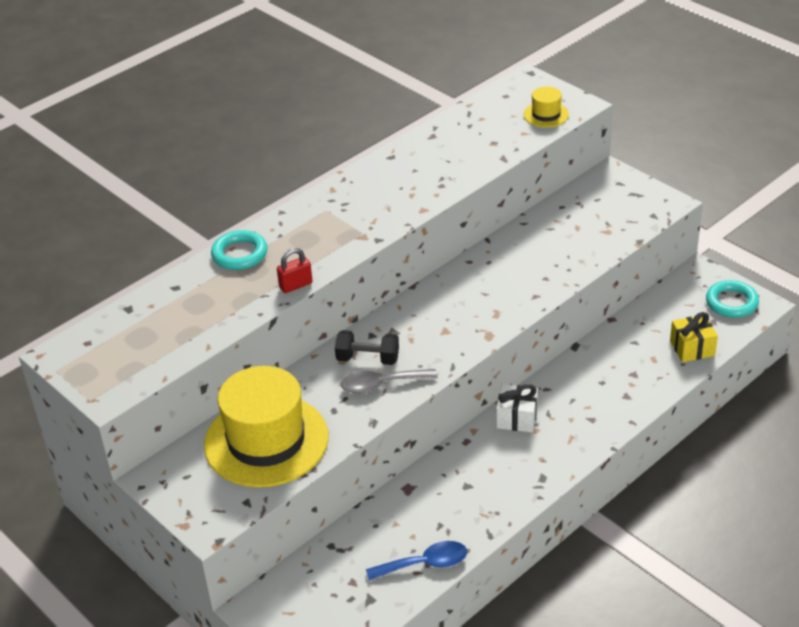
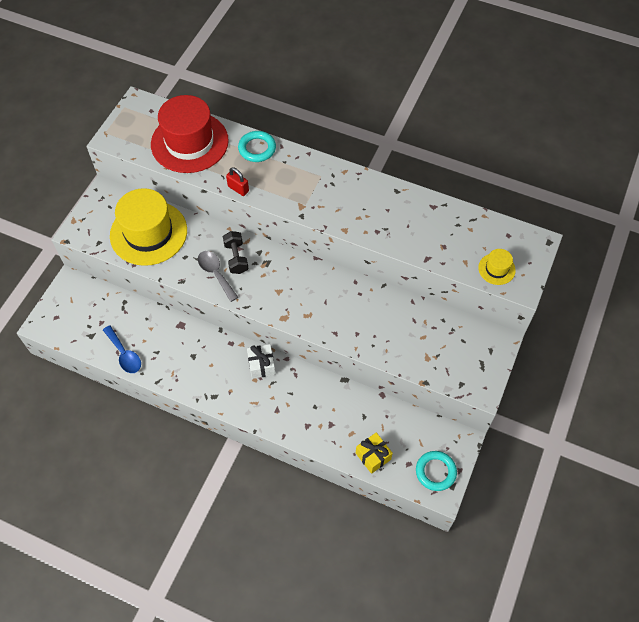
camera: 65 degrees right, 20 degrees up
(179, 315) = (189, 142): none -> red hat

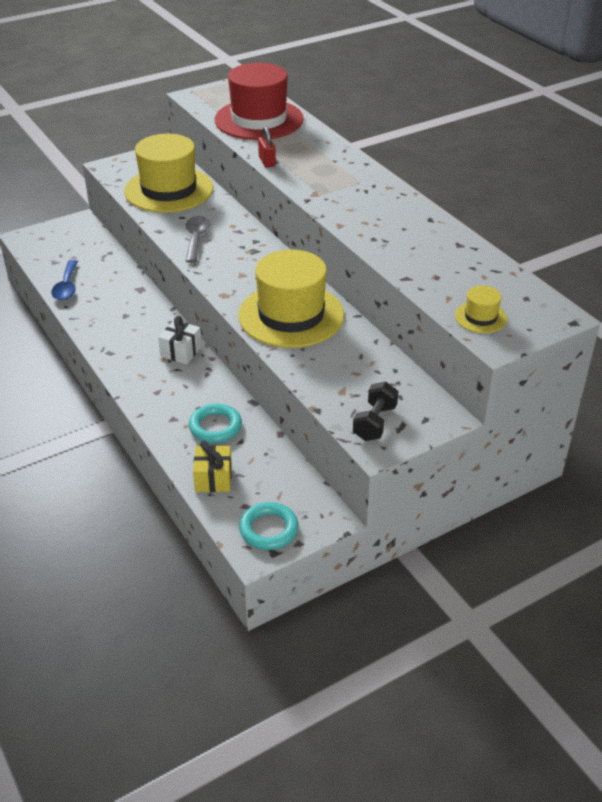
camera: 35 degrees right, 20 degrees down
(236, 258) = (228, 236): black dumbbell -> black dumbbell (374, 423)
(257, 148) = (318, 144): turquoise ring -> turquoise ring (215, 427)
(343, 310) = (291, 315): none -> yellow hat

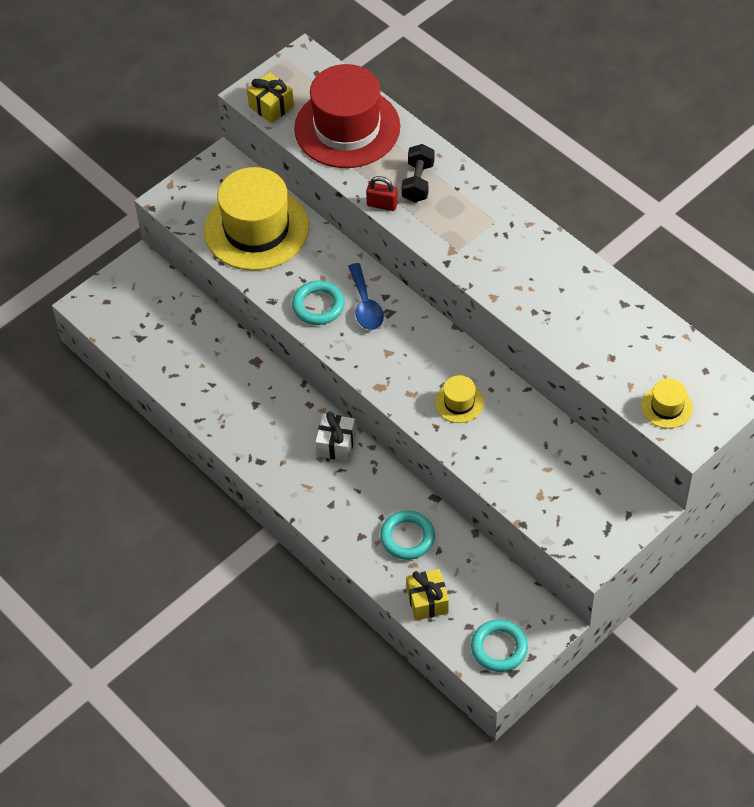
camera: 10 degrees left, 15 degrees up
(66, 287) = (171, 374): blue spoon -> blue spoon (365, 305)
(196, 239) = (318, 305): grey spoon -> turquoise ring
(204, 103) = (271, 106): none -> yellow gift
(267, 162) = (382, 204): red padlock -> red padlock turned 45 degrees counterclockwise
(291, 315) = (459, 402): yellow hat -> yellow hat, size x0.44
(374, 423) = (582, 529): black dumbbell -> black dumbbell (418, 182)

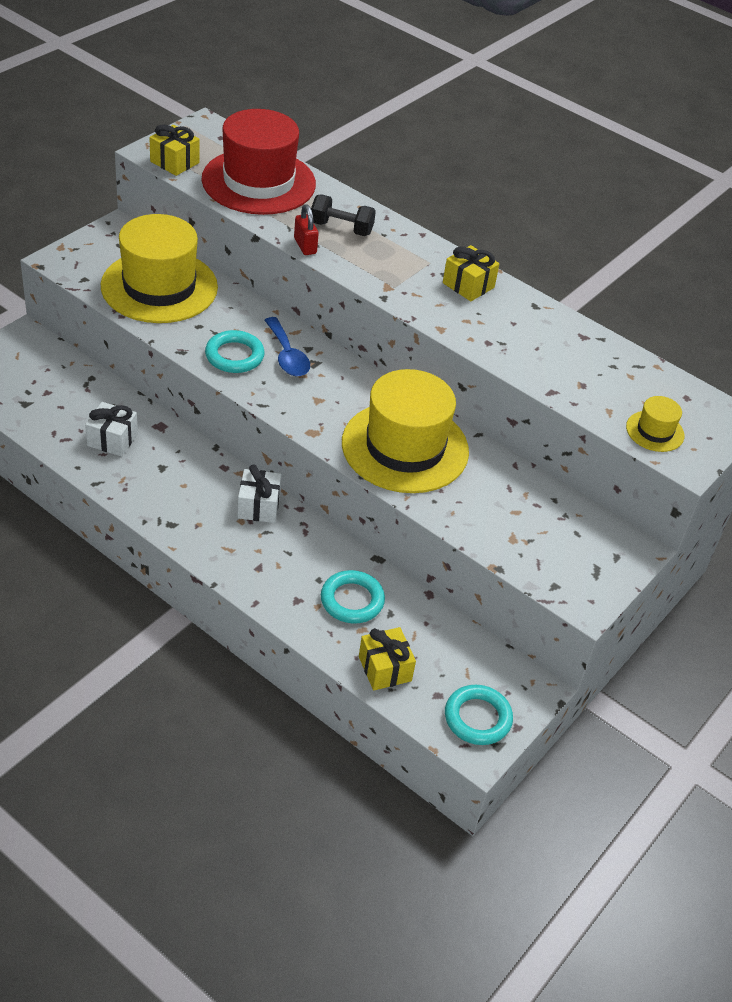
camera: 15 degrees left, 10 degrees down
(213, 376) = (112, 440): none -> white gift
(382, 204) = (305, 246): red padlock -> red padlock turned 60 degrees clockwise
(418, 182) = (341, 228): black dumbbell -> black dumbbell turned 75 degrees counterclockwise
(459, 402) = (405, 447): yellow hat -> yellow hat, size x2.29
(527, 247) = (468, 285): none -> yellow gift

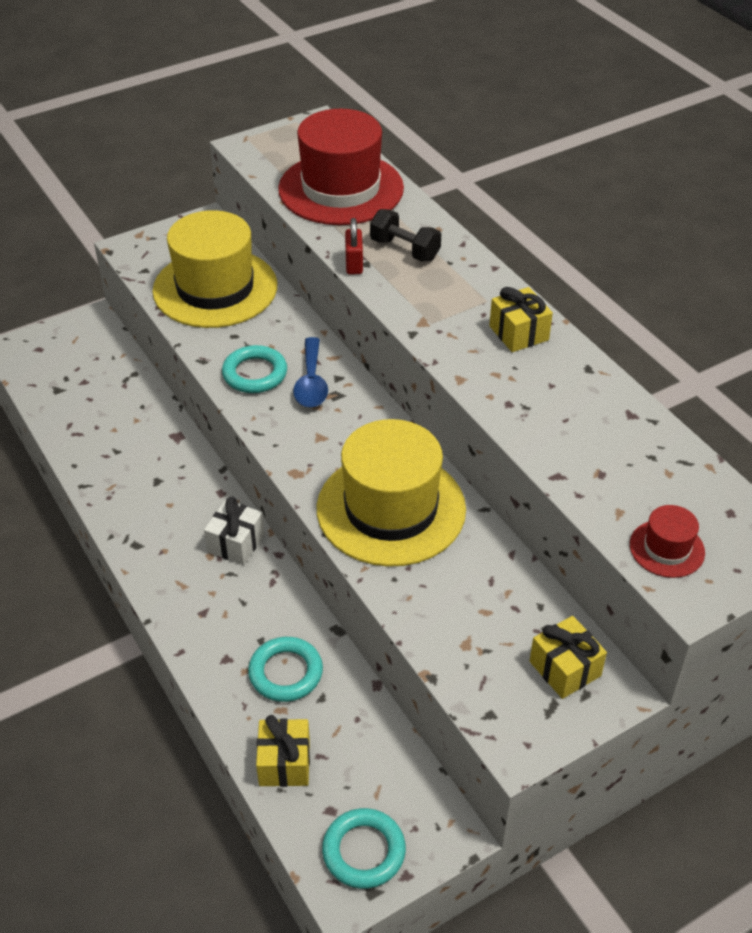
camera: 25 degrees right, 0 degrees up
(112, 440) = (122, 442): white gift -> none
(174, 162) = (263, 159): yellow gift -> yellow gift (565, 668)
(655, 431) = (667, 548): yellow hat -> red hat

